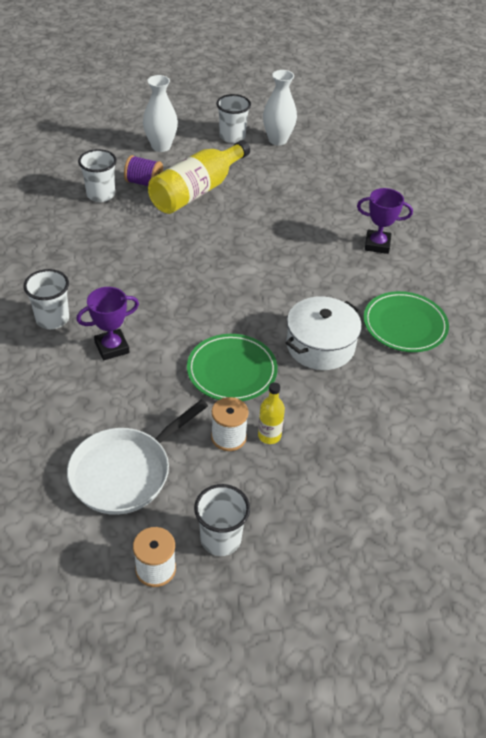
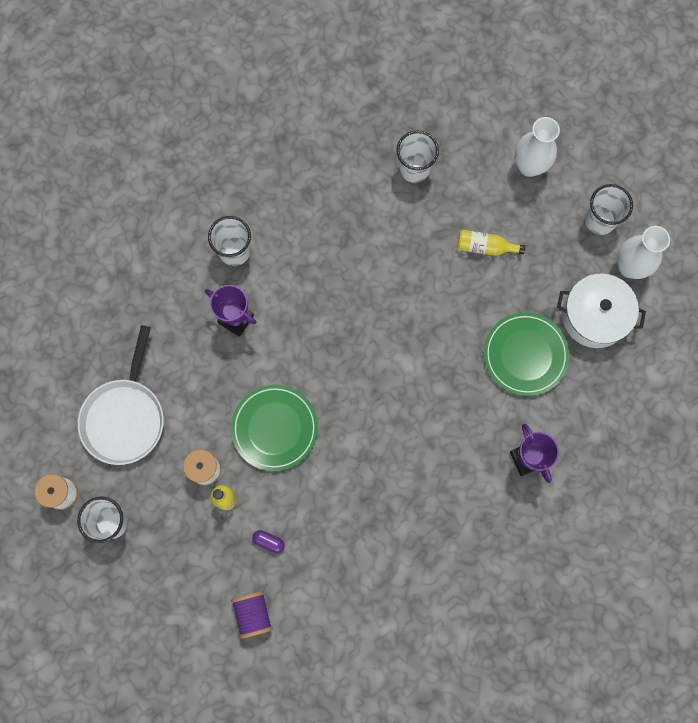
camera: 60 degrees right, 30 degrees up
(125, 472) = (125, 417): white pan -> white pan turned 90 degrees counterclockwise
(144, 183) = (460, 192): purple spool -> purple spool (253, 614)
(197, 191) = (485, 247): yellow bottle -> yellow bottle, size x0.47
(320, 346) = (352, 482): white pot -> white pot (594, 316)
(332, 425) = (268, 541): none -> purple capsule
(405, 325) = (429, 541): green plate -> green plate (525, 355)

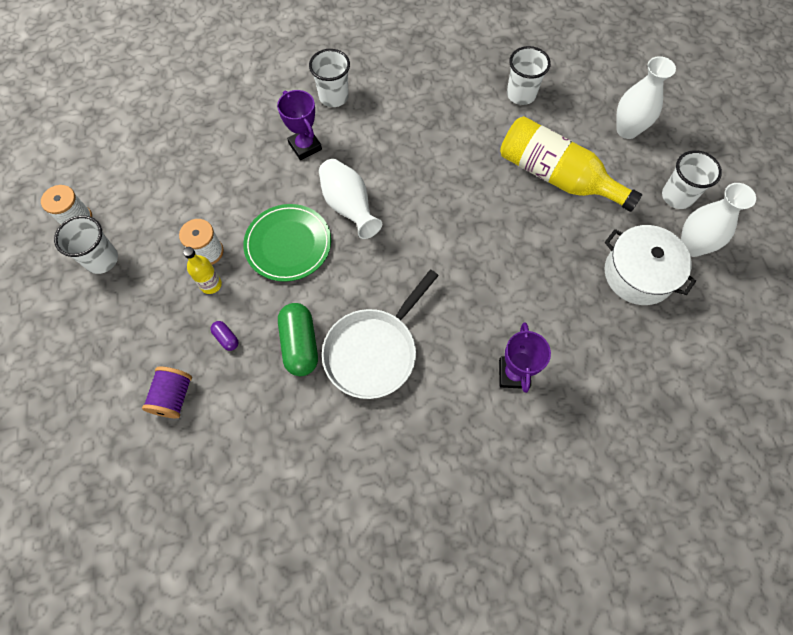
camera: 25 degrees right, 10 degrees down
(125, 417) = (167, 182): white pan -> white pan (374, 351)
(310, 365) = (349, 207): none -> white vase
(335, 517) = (300, 344): none -> green capsule
(485, 247) = (556, 176): yellow bottle -> yellow bottle, size x2.12
(525, 355) = (554, 280): green plate -> none

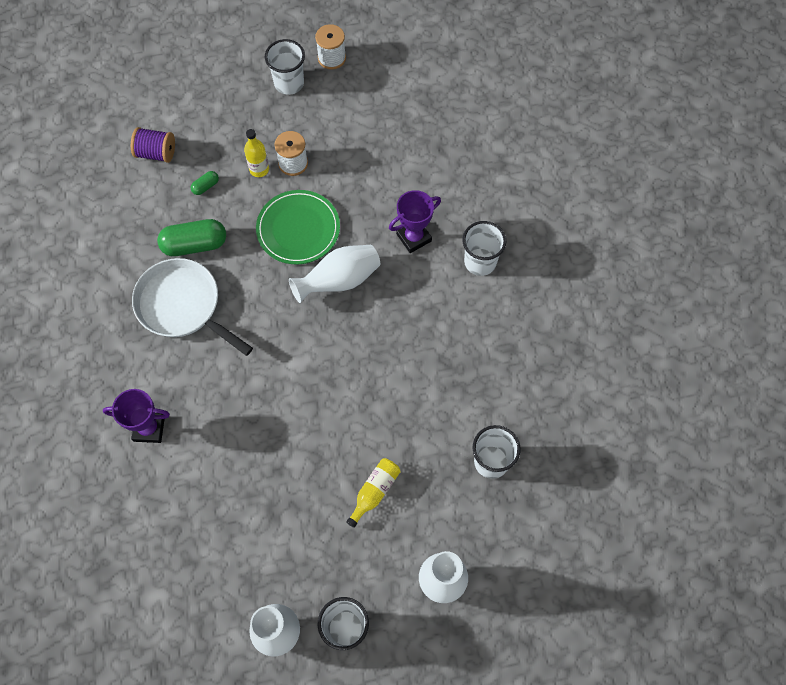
camera: 90 degrees right, 0 degrees up
(226, 338) = (206, 186): purple capsule -> green capsule
(556, 176) = (374, 492): yellow bottle -> yellow bottle, size x0.47
(638, 274) = (247, 566): white pot -> none

